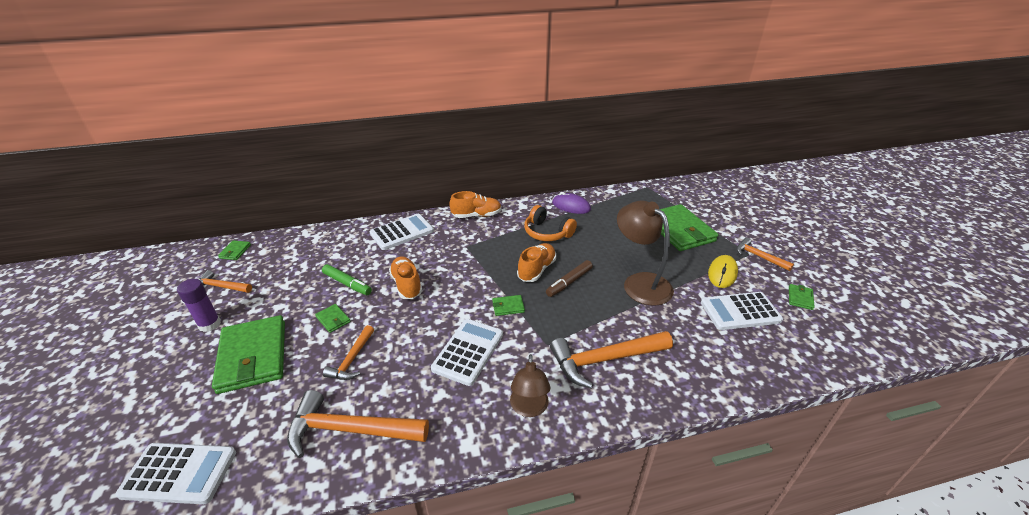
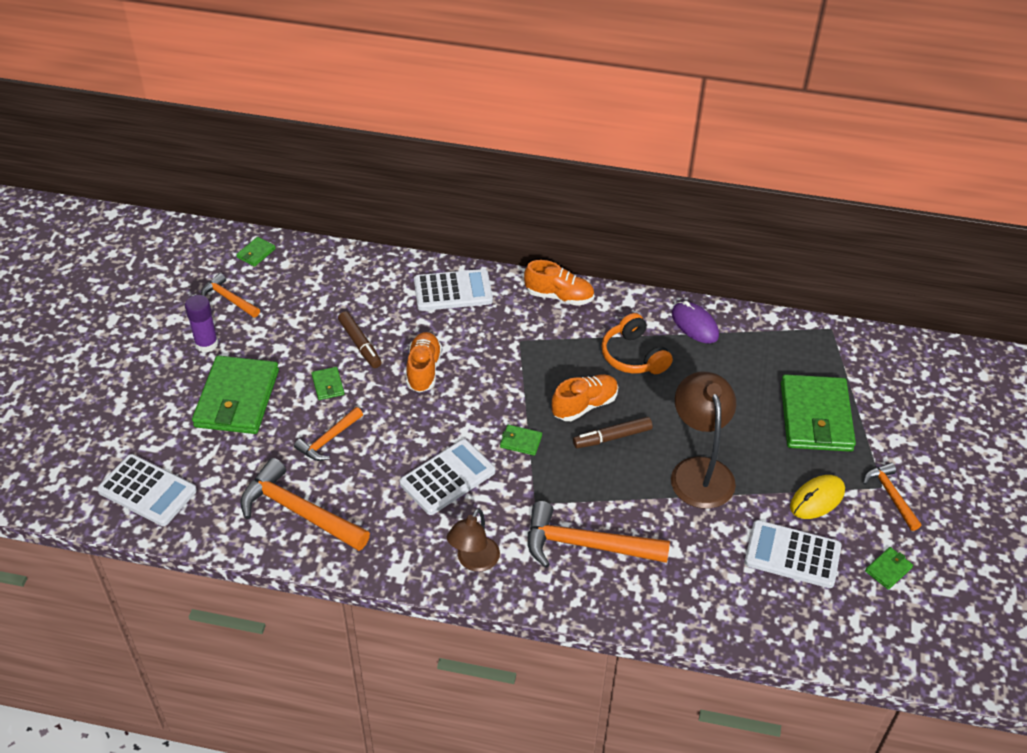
camera: 25 degrees right, 10 degrees up
(347, 284) = (360, 344): green marker -> brown marker

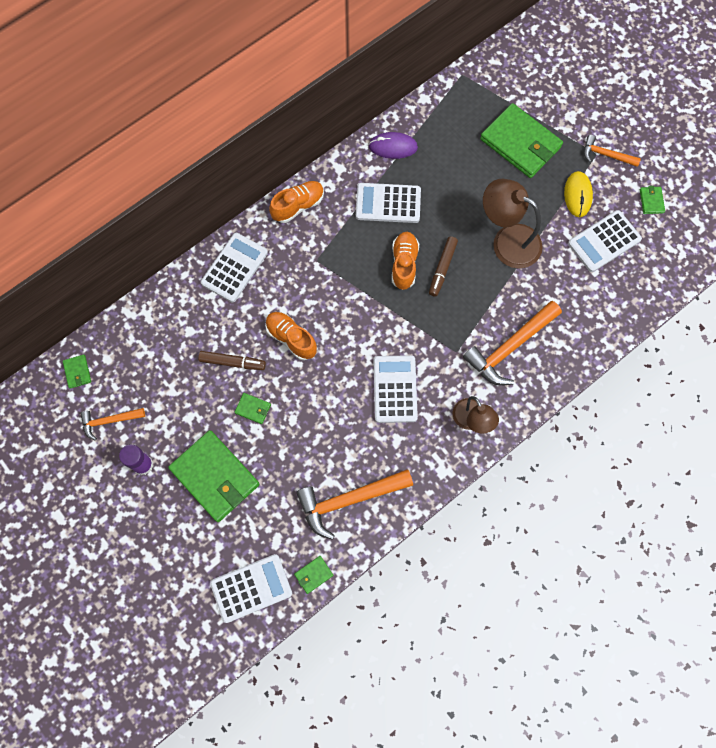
camera: 50 degrees left, 25 degrees up
(328, 440) = (303, 441): orange hammer -> none
(521, 441) = (401, 324): green wallet -> green wallet (313, 574)
(633, 356) = (388, 203): orange headphones -> white calculator

